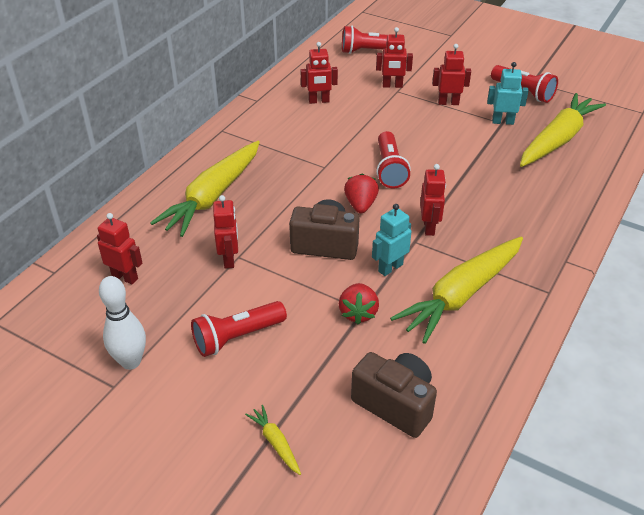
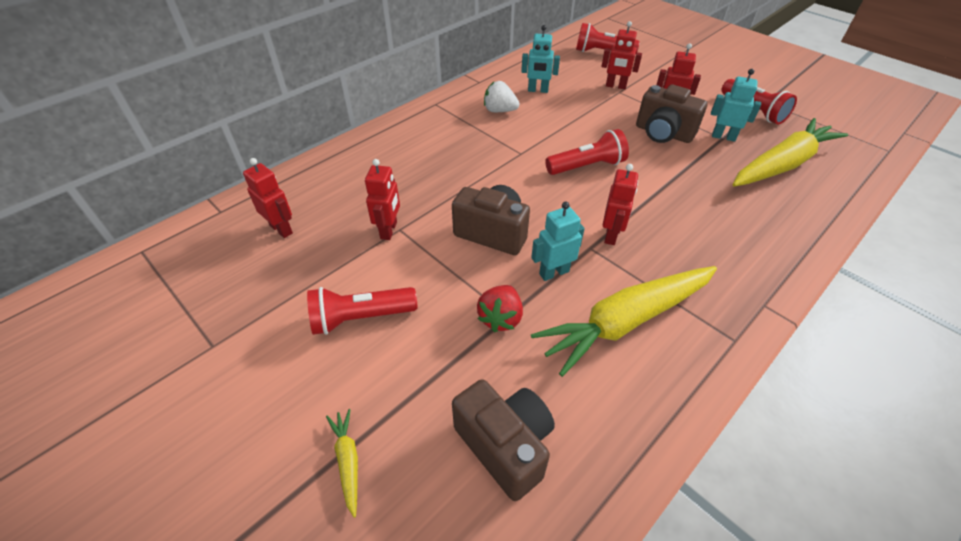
camera: 15 degrees right, 5 degrees up
(131, 362) = (242, 321): white bowling pin -> none
(212, 197) = (400, 164): yellow carrot -> none
(289, 127) = (499, 110): none -> white strawberry
(319, 101) = (538, 90): red robot -> turquoise robot
(360, 205) = (544, 198): red strawberry -> none
(389, 169) = (587, 166): red flashlight -> red flashlight turned 120 degrees counterclockwise
(449, 127) = (663, 133): none -> brown camera

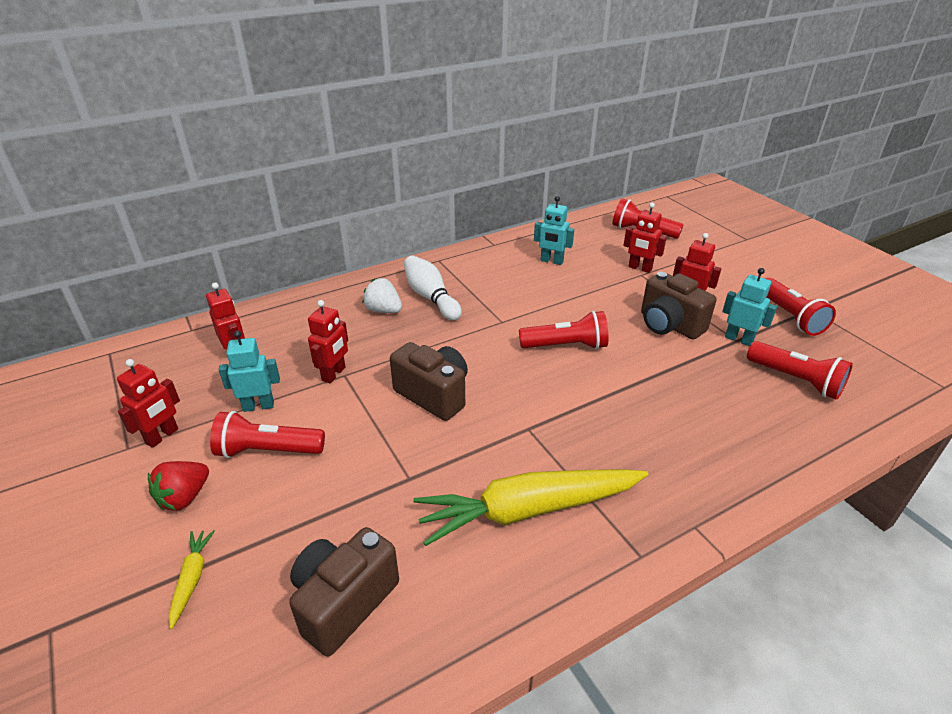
camera: 15 degrees right, 10 degrees down
(445, 141) = (431, 297): none -> white bowling pin
(499, 110) = (501, 276): white strawberry -> white strawberry (383, 310)
(500, 318) = (400, 479): red strawberry -> red strawberry (184, 497)
(505, 445) = (344, 602): brown camera -> brown camera turned 120 degrees counterclockwise
(554, 272) = (477, 446): turquoise robot -> turquoise robot (258, 406)
(611, 235) = (557, 420): red robot -> red robot (162, 436)
(782, 164) = (796, 380): yellow carrot -> red flashlight

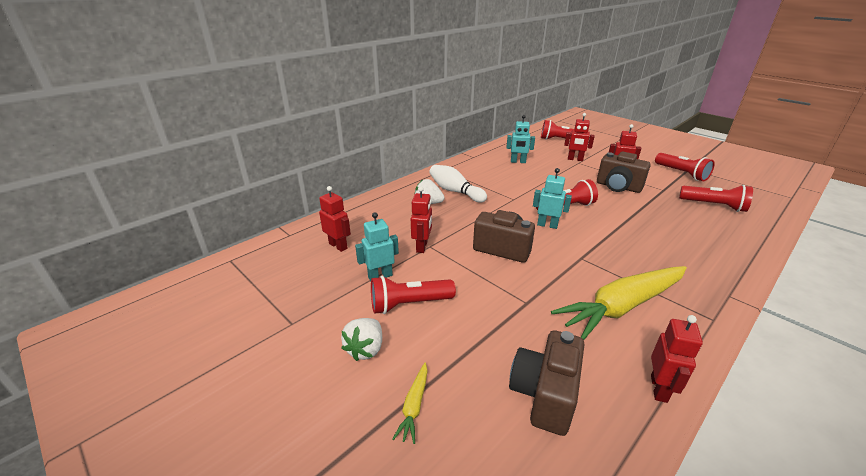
camera: 15 degrees left, 5 degrees down
(162, 436) = (316, 310): red robot -> red robot (659, 388)
(184, 497) = (365, 349): red strawberry -> white strawberry
(192, 578) = (414, 406): yellow carrot -> yellow carrot turned 150 degrees counterclockwise
(738, 339) = (664, 189): turquoise robot -> turquoise robot (547, 225)

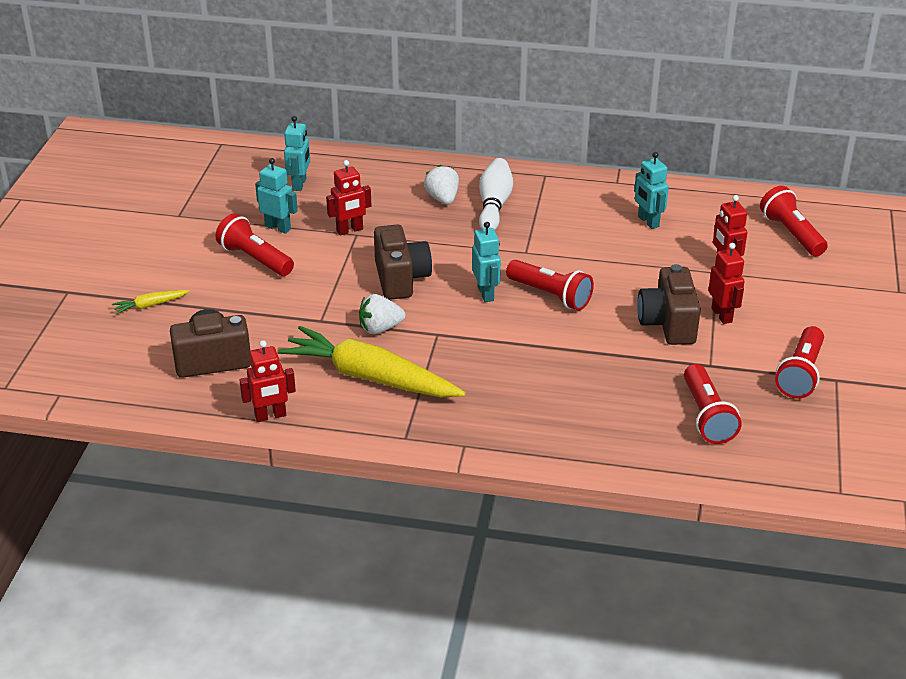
camera: 55 degrees right, 5 degrees up
(338, 246) = (299, 184): red robot -> turquoise robot
(365, 349) = (183, 261): white strawberry -> white strawberry (380, 328)

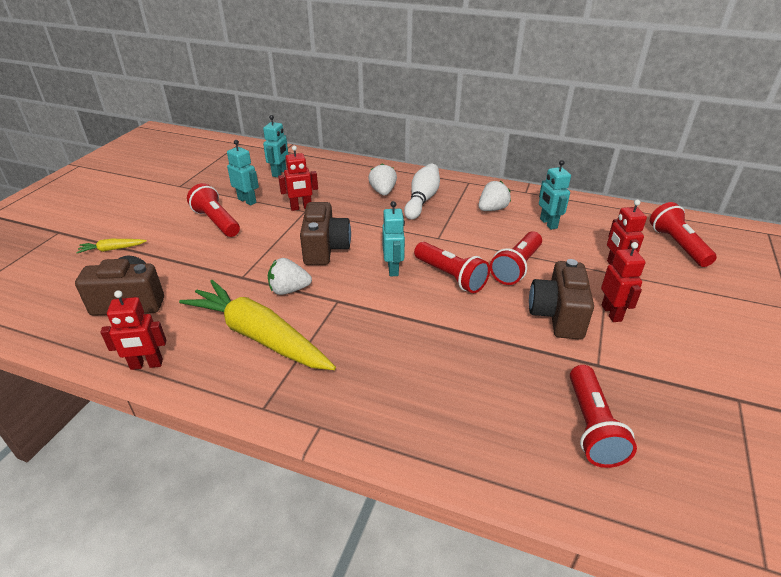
camera: 10 degrees right, 0 degrees up
(581, 209) = (492, 209): none -> white strawberry
(800, 374) = (697, 388): red flashlight -> red flashlight (516, 267)

